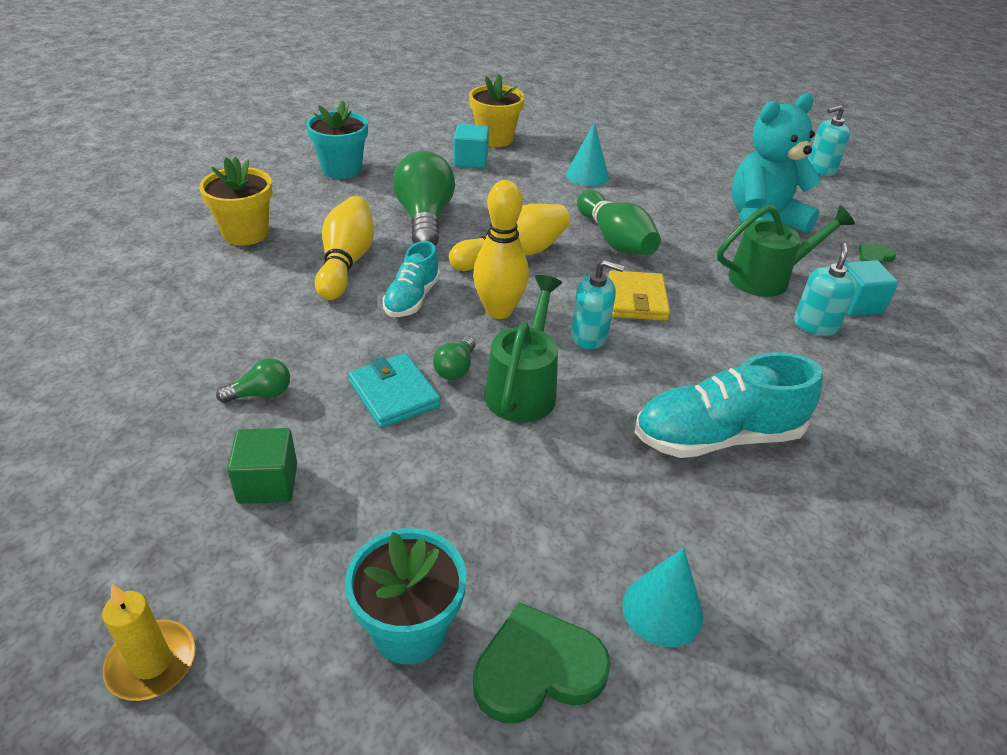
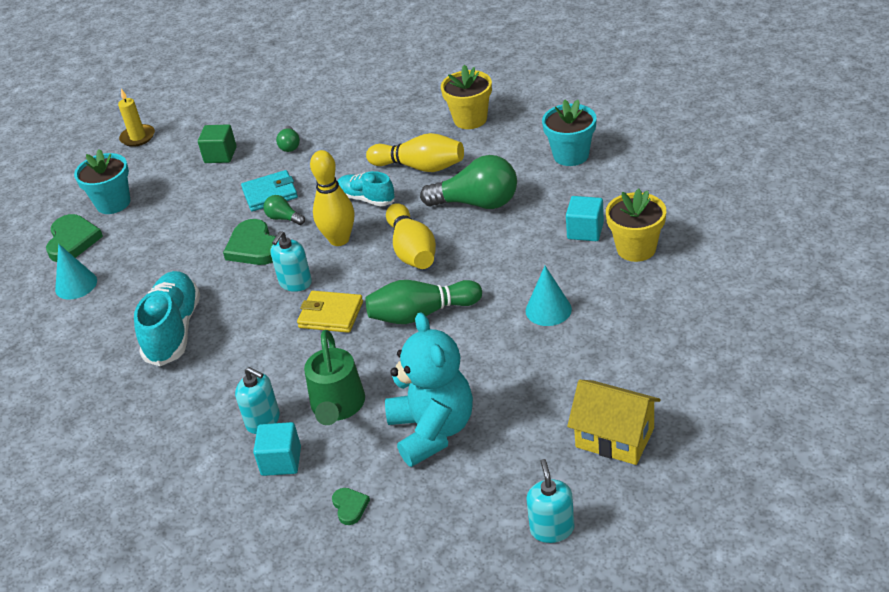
camera: 110 degrees right, 0 degrees up
(523, 388) = (254, 247): green watering can -> green heart
(720, 148) = (614, 438): none -> yellow house

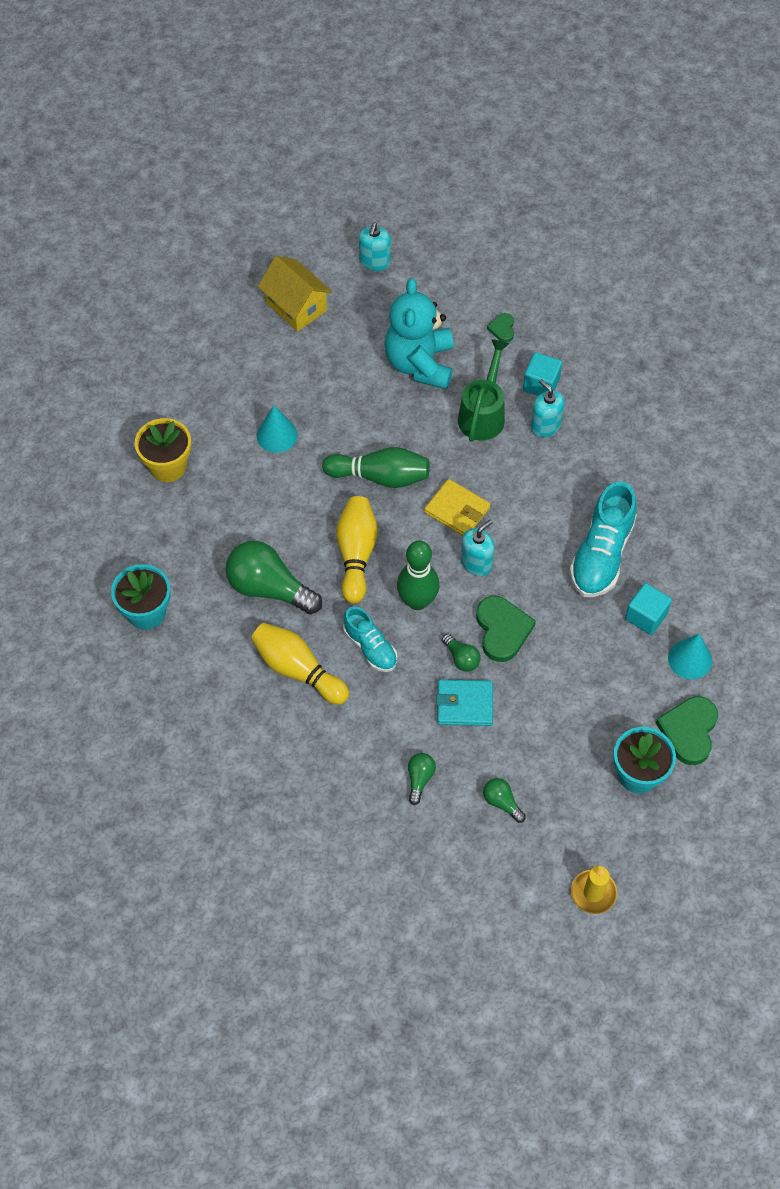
camera: 165 degrees left, 20 degrees up
(220, 155) = (502, 802): green cube -> green light bulb
(339, 239) = (417, 601): yellow bowling pin -> green bowling pin
(470, 119) = (211, 723): yellow flower pot -> none
(585, 231) = (195, 506): turquoise cube -> turquoise cube (646, 616)

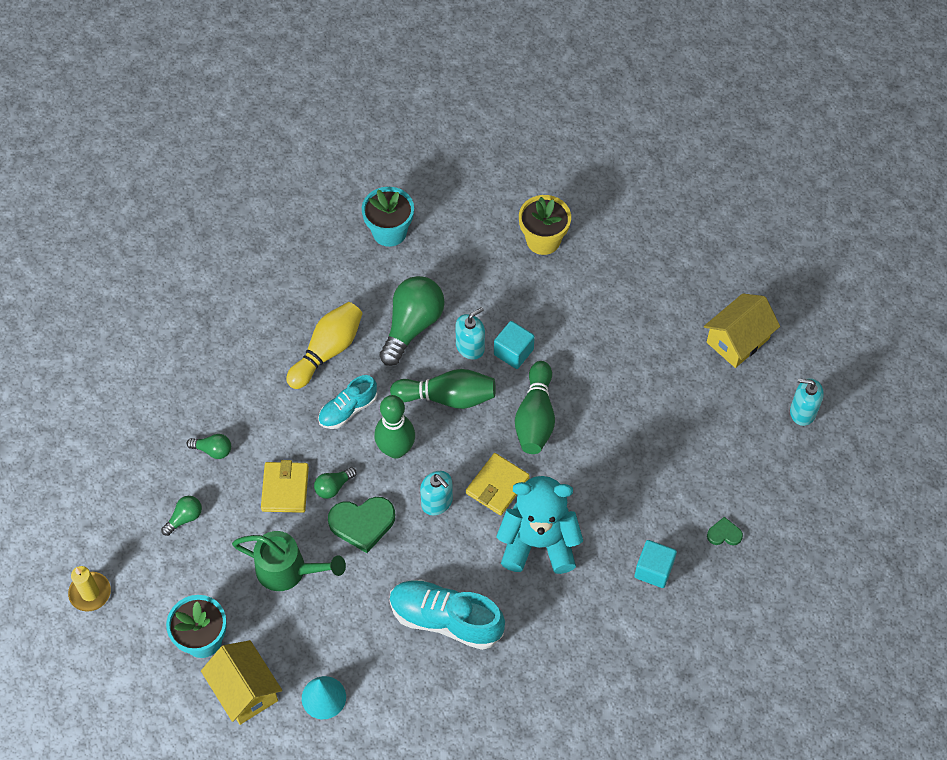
camera: 90 degrees right, 0 degrees up
(277, 435) = (581, 327): turquoise cone -> none
(356, 554) = (447, 397): yellow bowling pin -> green bowling pin
(420, 364) = (673, 454): turquoise teddy bear -> turquoise teddy bear (538, 543)
(464, 704) = (285, 489): turquoise wallet -> yellow wallet
(483, 414) = (614, 512): green watering can -> green watering can (288, 570)
(545, 426) = (601, 572): turquoise soap dispenser -> turquoise soap dispenser (470, 347)
(646, 616) = (373, 658): turquoise cube -> turquoise cube (513, 352)
(689, 731) = (245, 690): green heart -> yellow house

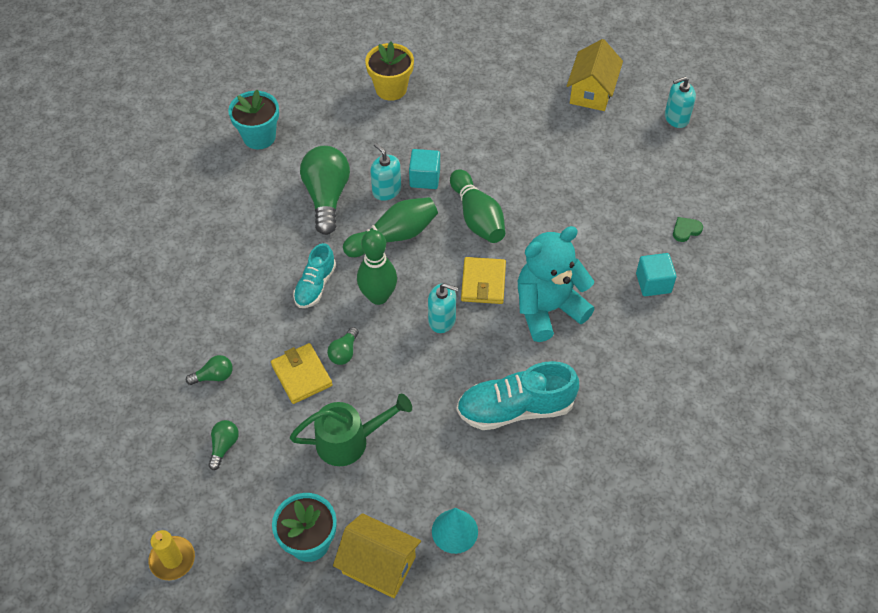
camera: 30 degrees left, 5 degrees down
(327, 351) = (266, 249): yellow bowling pin -> none
(362, 523) = (390, 369): green heart -> none
(470, 347) = (386, 190): turquoise soap dispenser -> turquoise soap dispenser turned 60 degrees counterclockwise

